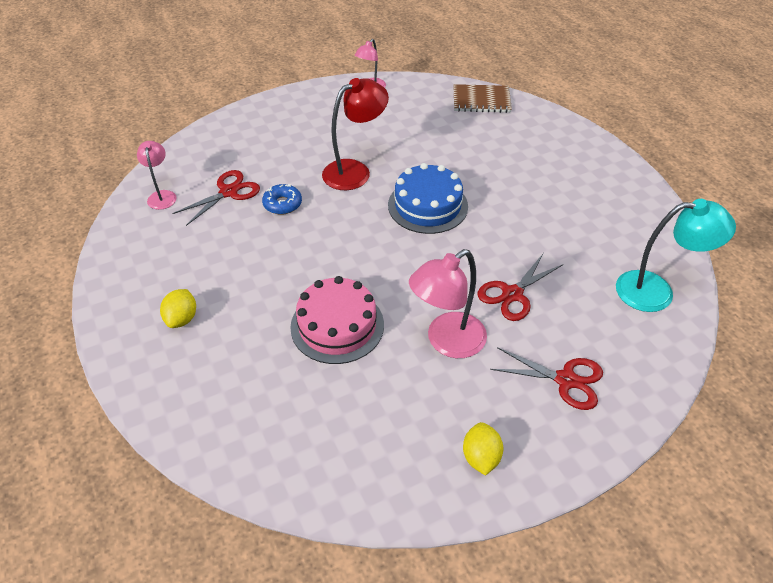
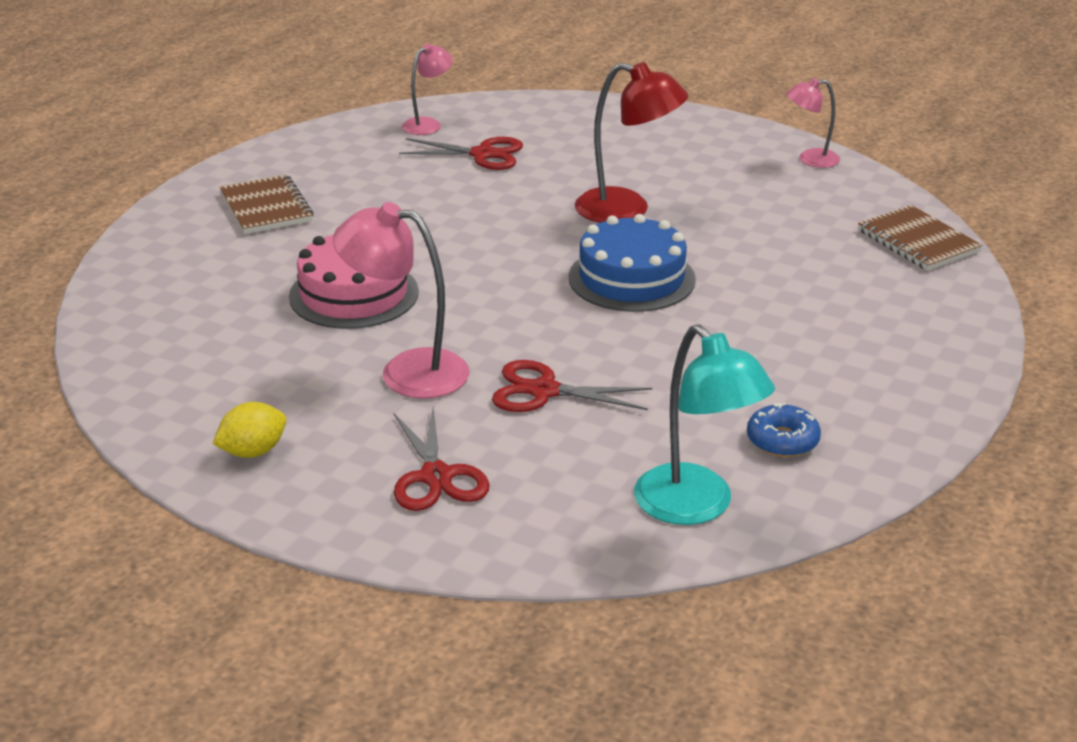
camera: 55 degrees right, 15 degrees down
(182, 319) = (266, 207): yellow lemon -> brown notebook
(282, 204) = (505, 190): blue donut -> blue donut (782, 440)

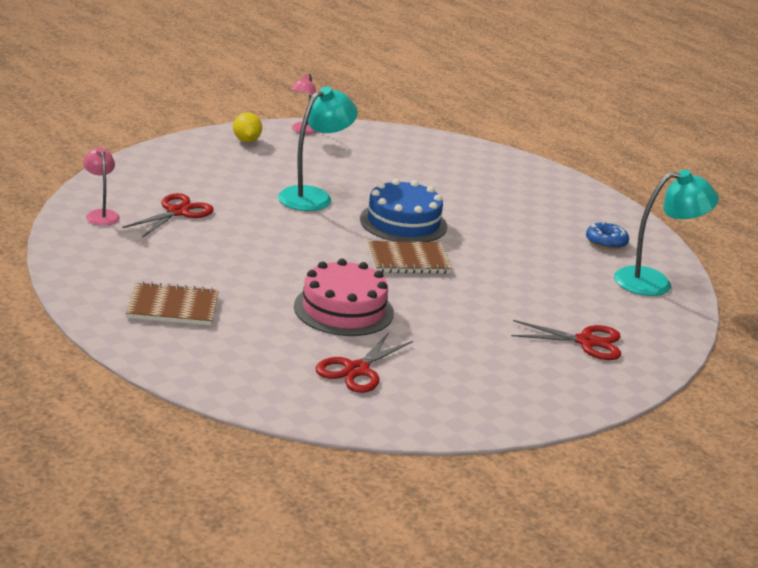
camera: 70 degrees left, 5 degrees down
(253, 452) = (522, 393): yellow lemon -> yellow lemon (246, 140)
(407, 371) = (461, 319): pink lamp -> none
(544, 391) = (514, 285): red scissors -> red scissors (356, 370)
(627, 210) = (313, 196): red lamp -> turquoise lamp
(918, 241) = (430, 143): brown notebook -> brown notebook (408, 260)

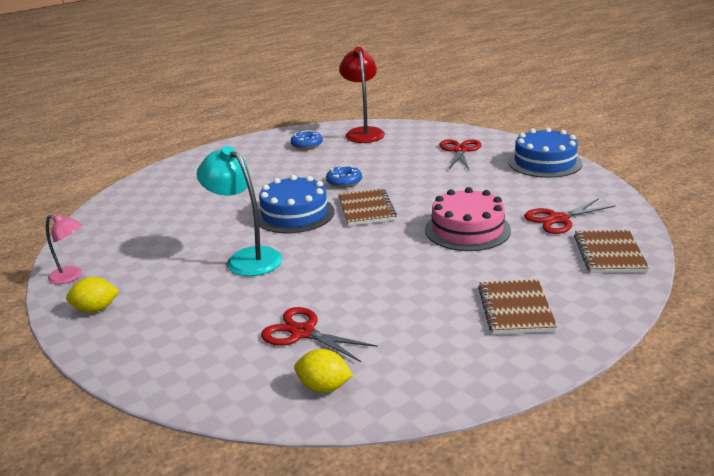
camera: 85 degrees left, 0 degrees up
(101, 214) = (324, 387): pink lamp -> yellow lemon
(261, 383) = (609, 254): none -> brown notebook
(356, 370) = (558, 219): red scissors -> red scissors turned 120 degrees clockwise
(485, 255) = (344, 182): none -> blue donut
(539, 399) = (544, 162): none -> blue cake
(654, 282) = (363, 132): turquoise lamp -> red lamp

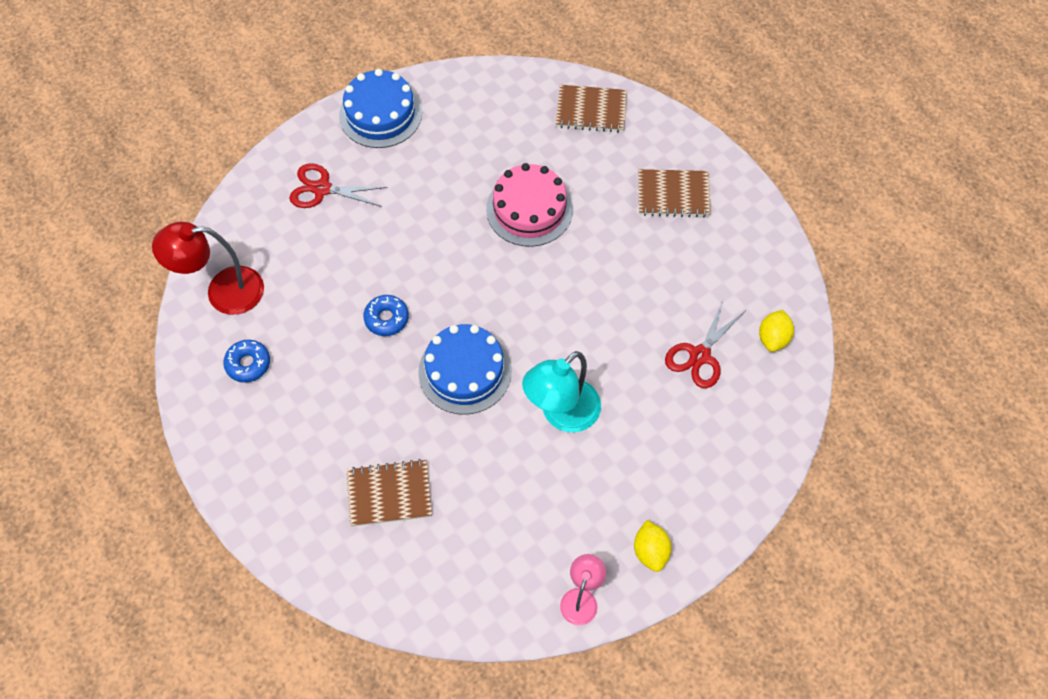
camera: 90 degrees left, 35 degrees up
(366, 209) = (465, 297): brown notebook -> brown notebook (389, 494)
(558, 219) = (519, 132): red scissors -> none

